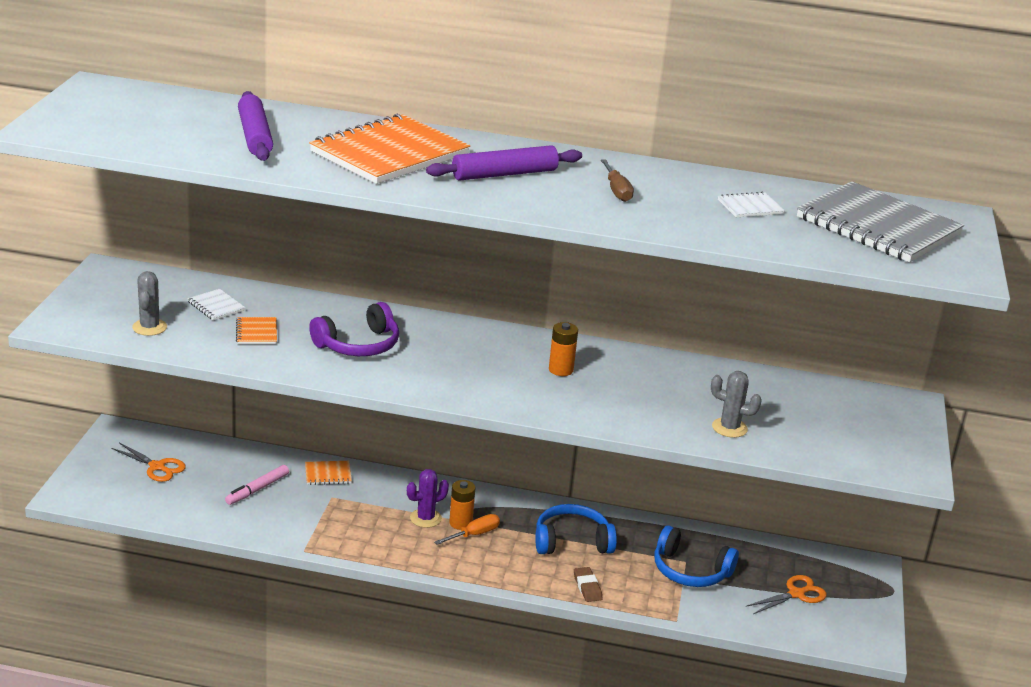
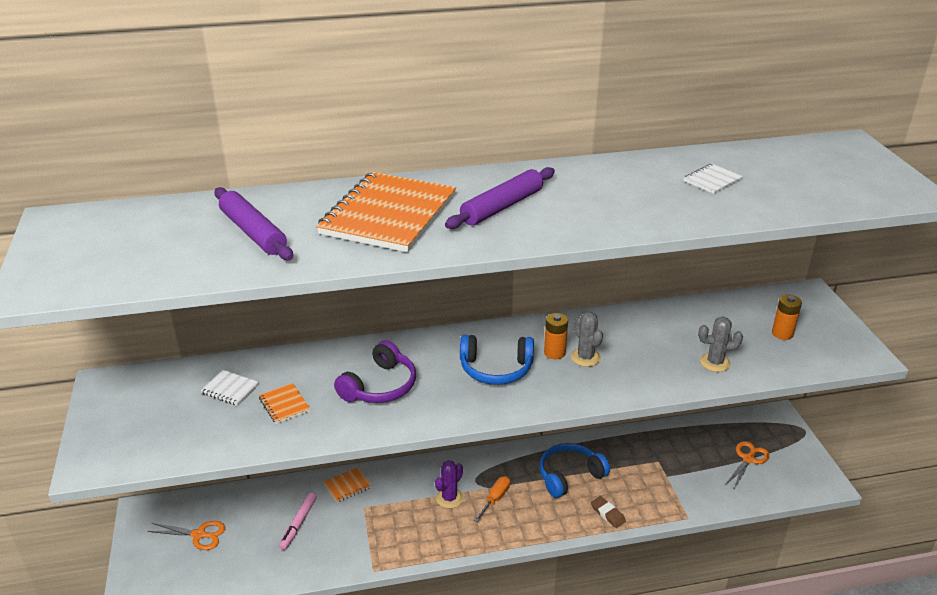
camera: 20 degrees left, 5 degrees up
(149, 327) = (183, 434): grey cactus -> grey cactus (585, 357)
(460, 523) = (478, 492): orange battery -> orange battery (782, 333)
(616, 190) = (603, 196): brown screwdriver -> none
(690, 570) = (667, 468): blue headphones -> blue headphones (496, 369)
(878, 226) = (814, 170): grey notebook -> none

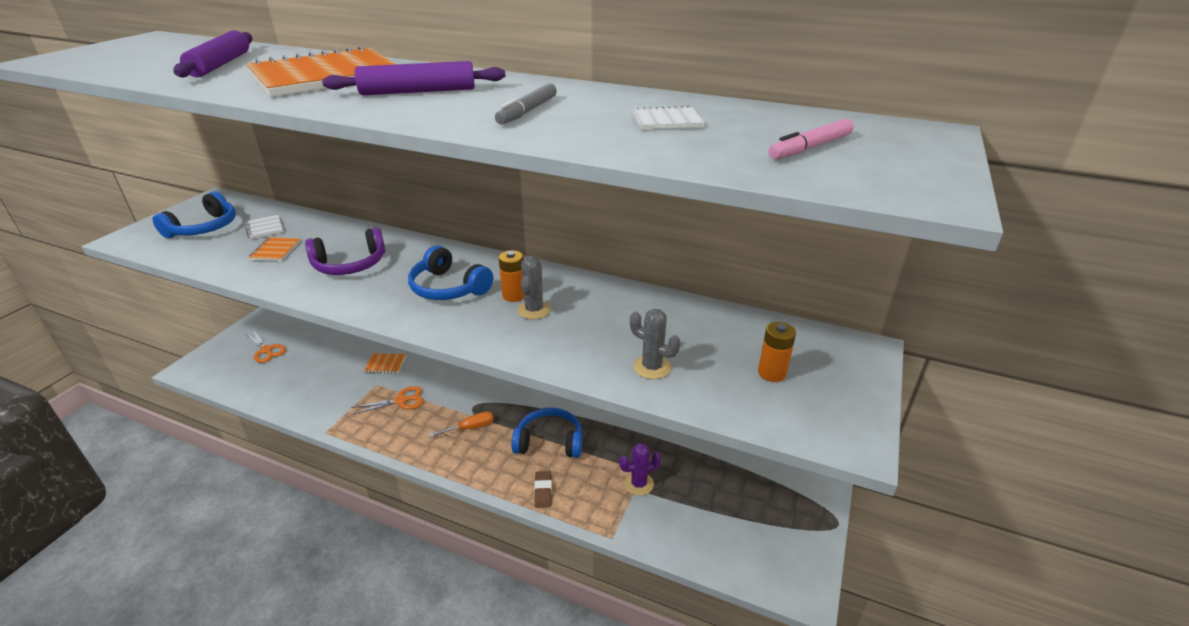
camera: 35 degrees right, 0 degrees up
(161, 416) = (204, 228): none -> blue headphones
(298, 524) = (325, 374): pink marker -> pink marker (810, 147)
(449, 498) = (439, 409): purple cactus -> purple cactus (638, 484)
(617, 201) = (527, 111): none -> grey marker
(748, 459) = (738, 518): orange scissors -> orange scissors (401, 401)

